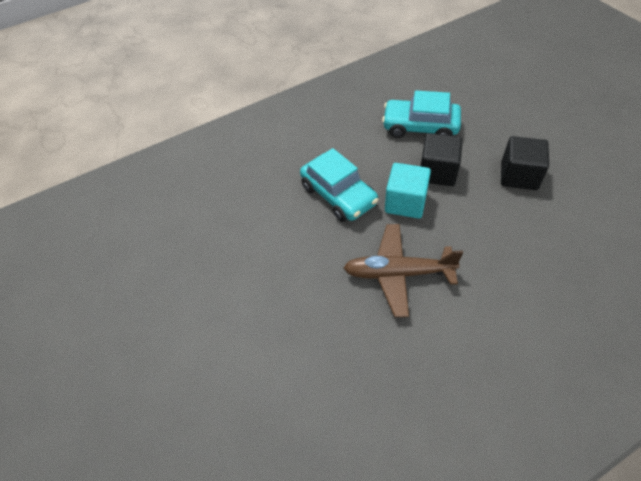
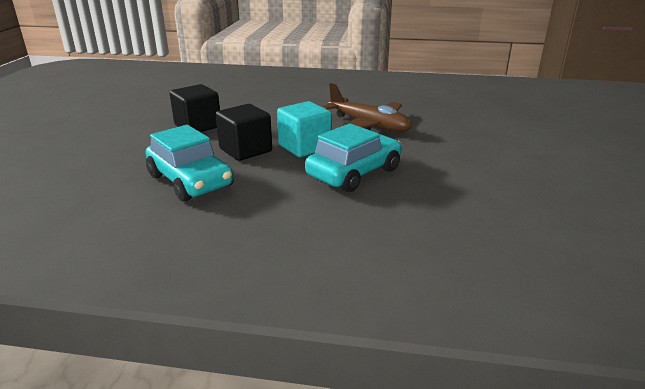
camera: 145 degrees left, 25 degrees down
(338, 195) = (354, 173): turquoise car -> turquoise car turned 45 degrees clockwise

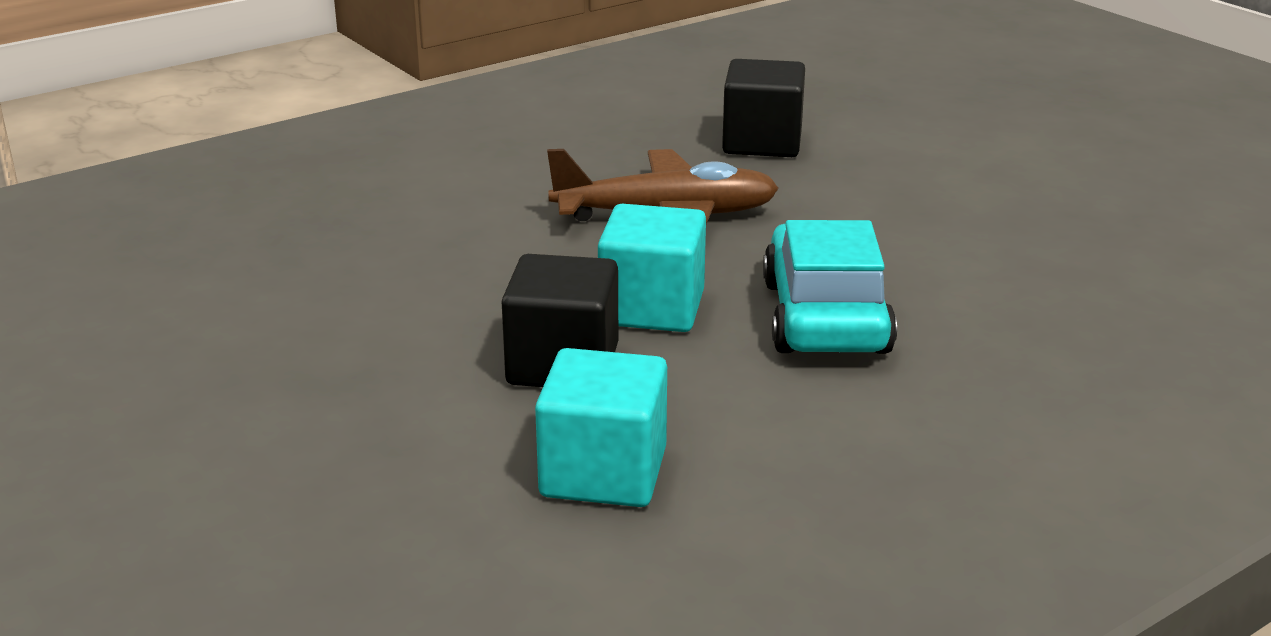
camera: 45 degrees left, 0 degrees up
(190, 181) = (603, 473): turquoise car -> turquoise cube
(198, 126) = (343, 361): black cube -> black cube (762, 142)

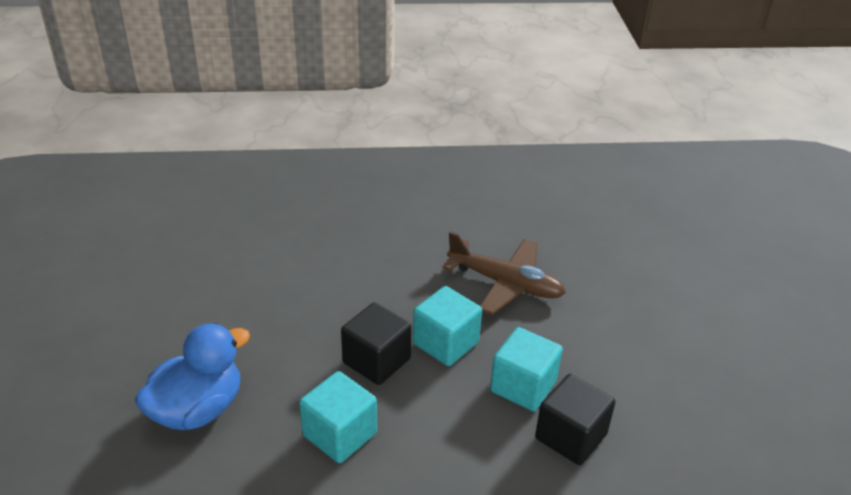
camera: 30 degrees right, 10 degrees up
(299, 538) = (197, 409): none -> blue duck
(762, 142) = (601, 249): black cube -> black cube (571, 436)
(825, 317) = (523, 386): turquoise car -> turquoise cube

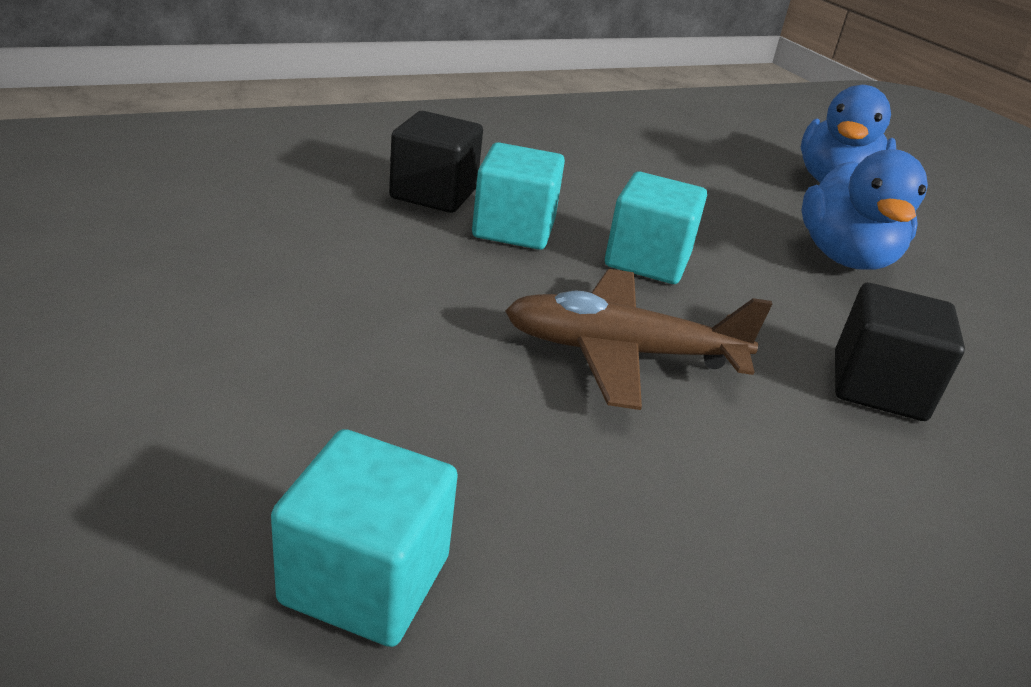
camera: 155 degrees right, 5 degrees down
(300, 325) = (845, 257): none -> blue duck
(339, 434) = (683, 178): turquoise cube -> turquoise cube (365, 579)
(376, 361) = (713, 234): black cube -> black cube (878, 387)

